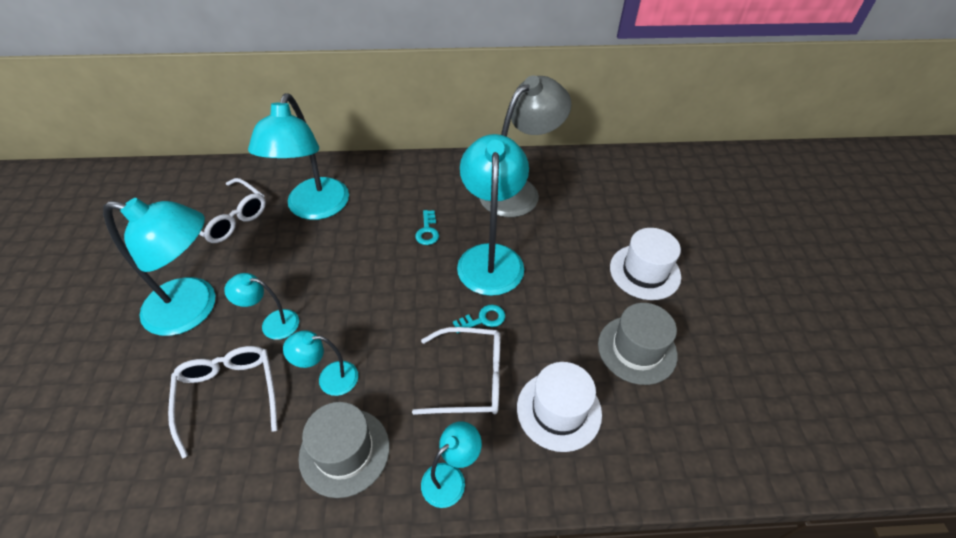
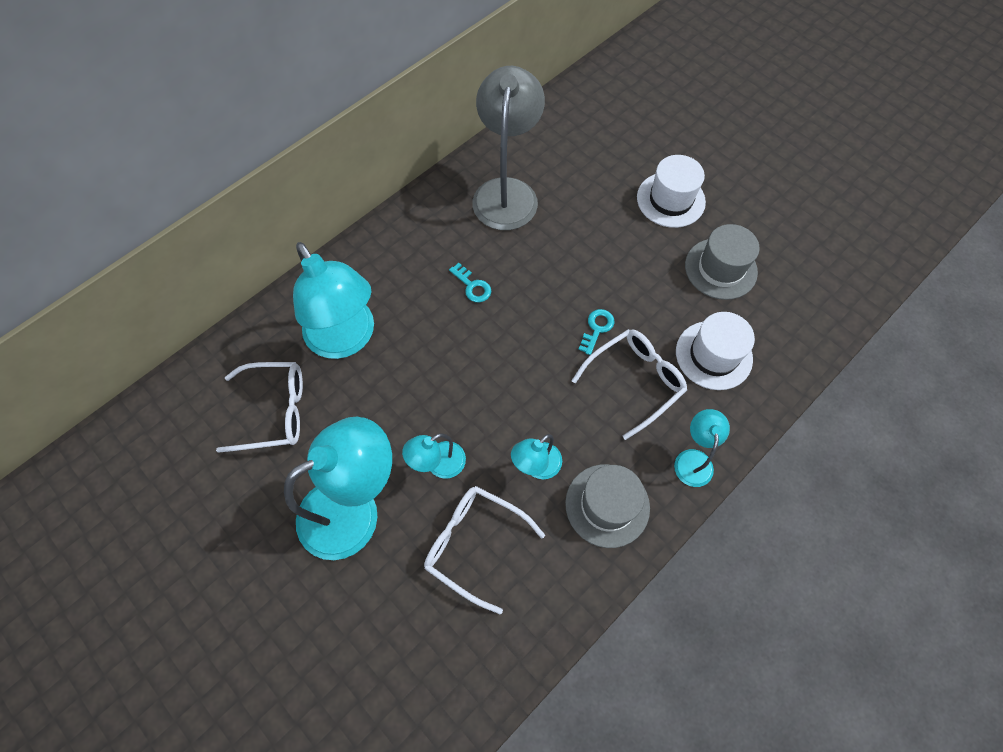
camera: 40 degrees left, 15 degrees up
(490, 257) = (548, 272): turquoise lamp -> none

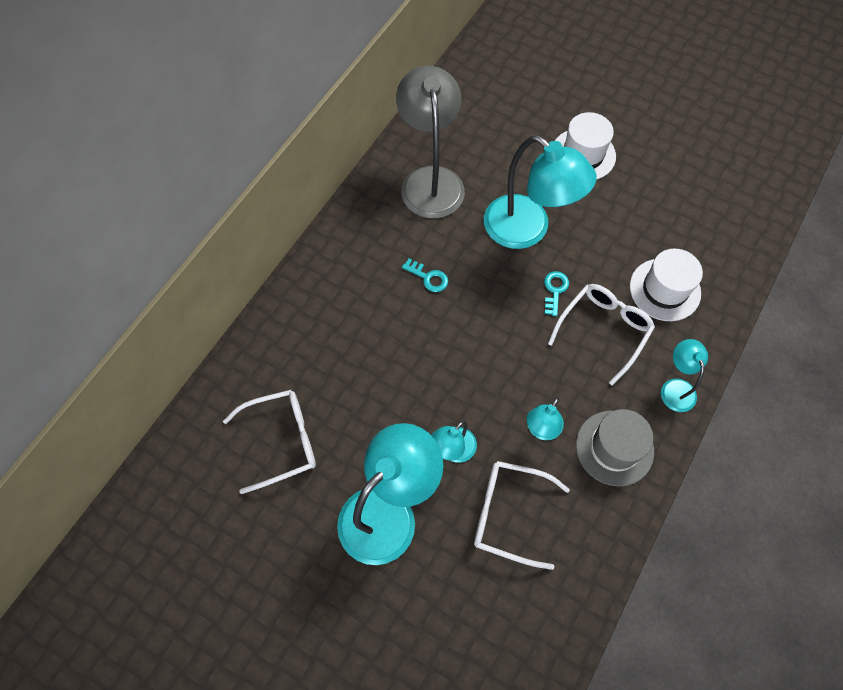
camera: 15 degrees left, 0 degrees up
(346, 339) = (327, 356): turquoise lamp -> turquoise lamp (527, 230)
(720, 269) = (647, 209): grey hat -> none

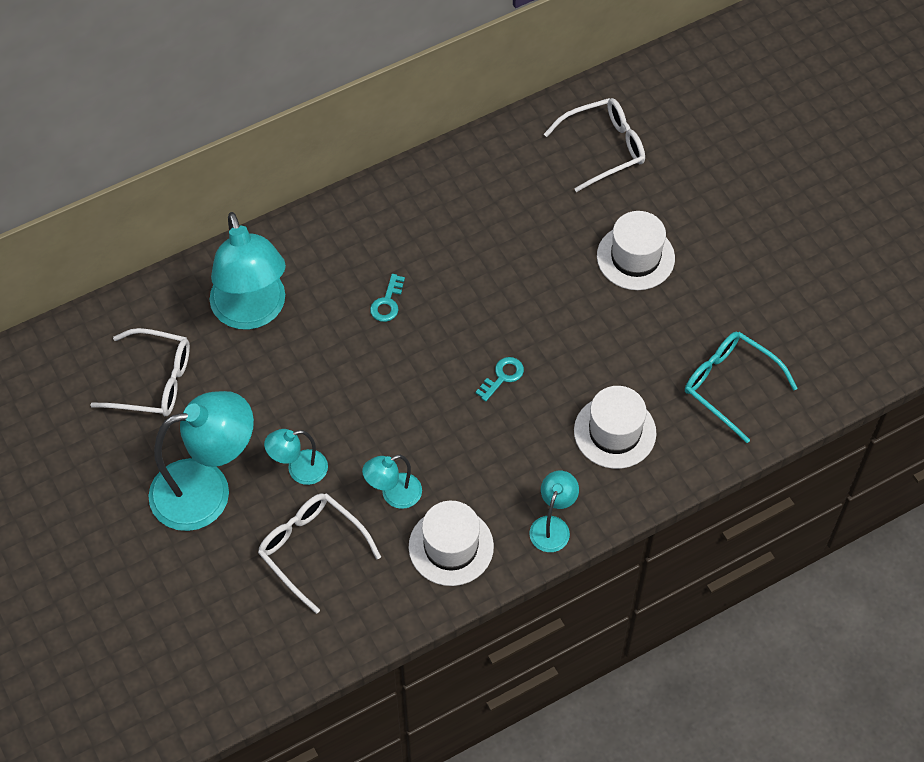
camera: 30 degrees right, 5 degrees down
(428, 277) = (387, 302): turquoise key -> turquoise key turned 45 degrees clockwise
(430, 180) = (457, 208): grey lamp -> none
(527, 230) = (519, 305): turquoise lamp -> turquoise lamp (252, 312)
(603, 331) = (521, 438): white glasses -> white glasses (603, 148)
(614, 448) = (451, 546): grey hat -> white hat
(716, 214) = (730, 386): none -> turquoise glasses

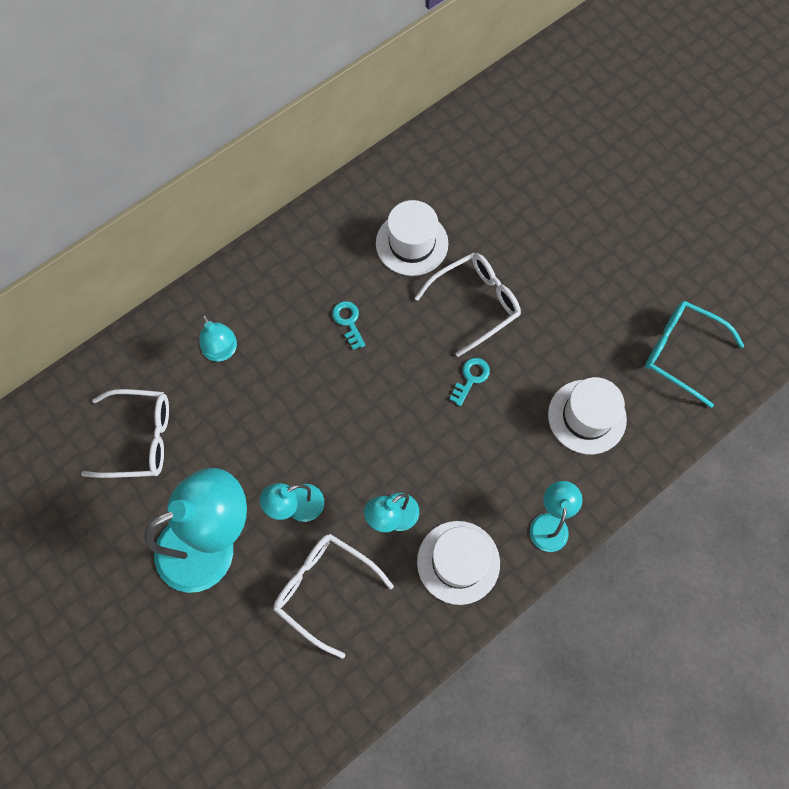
camera: 10 degrees left, 10 degrees up
(252, 312) = (222, 352): turquoise lamp -> turquoise lamp, size x0.50
(387, 302) = (348, 321): turquoise key -> turquoise key turned 150 degrees clockwise
(603, 148) = (515, 141): white glasses -> white glasses (474, 304)
(635, 257) = (567, 240): white hat -> white hat (412, 243)

